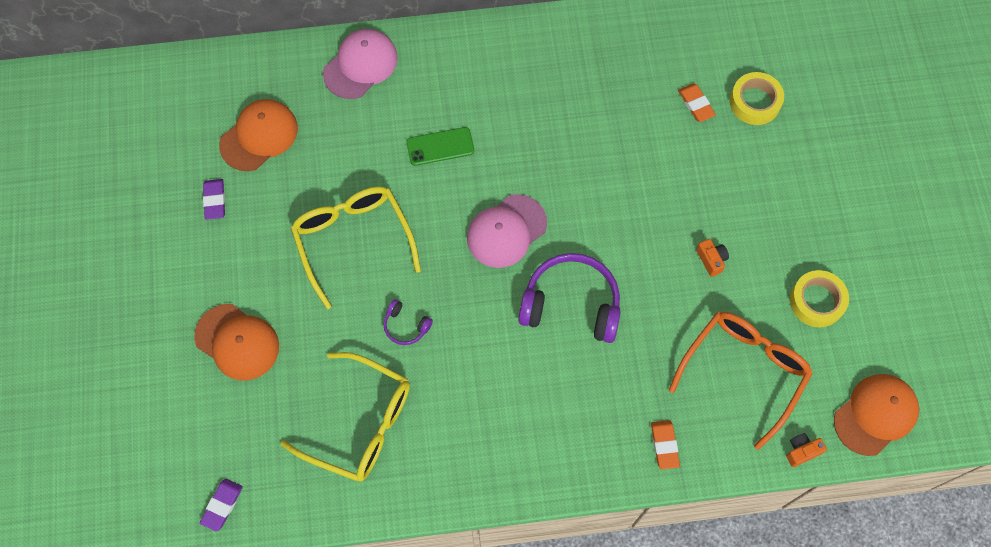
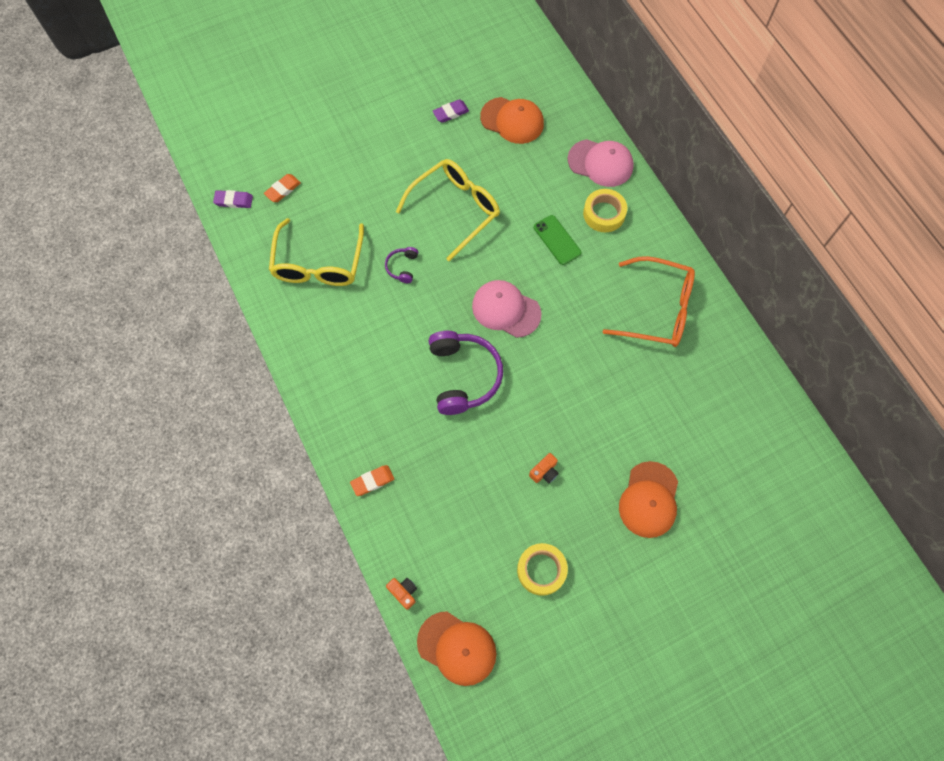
camera: 70 degrees right, 0 degrees up
(237, 342) = (351, 166): orange cap -> orange cap (649, 500)
(696, 104) = (683, 418): orange eraser -> orange eraser (283, 189)
(744, 371) = (456, 526): orange glasses -> orange glasses (658, 309)
(755, 102) = (708, 466): yellow tape -> yellow tape (604, 214)

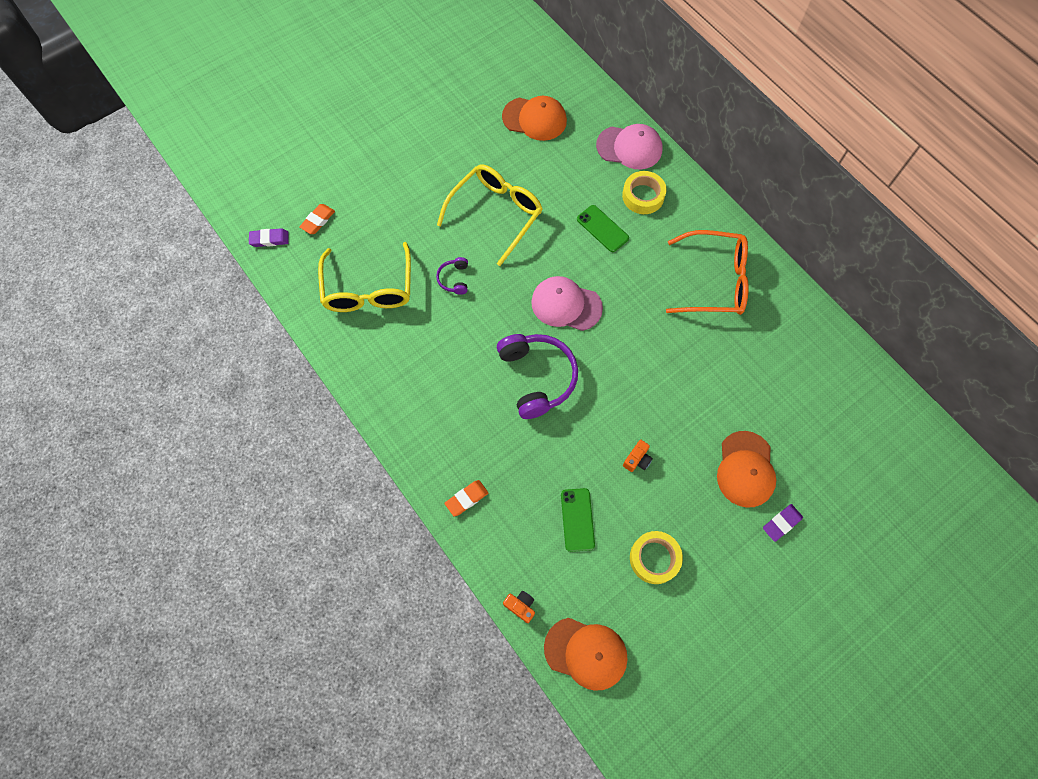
camera: 10 degrees left, 0 degrees up
(450, 113) = (472, 120): purple eraser -> purple eraser (781, 523)
(474, 519) = (577, 519): none -> green phone

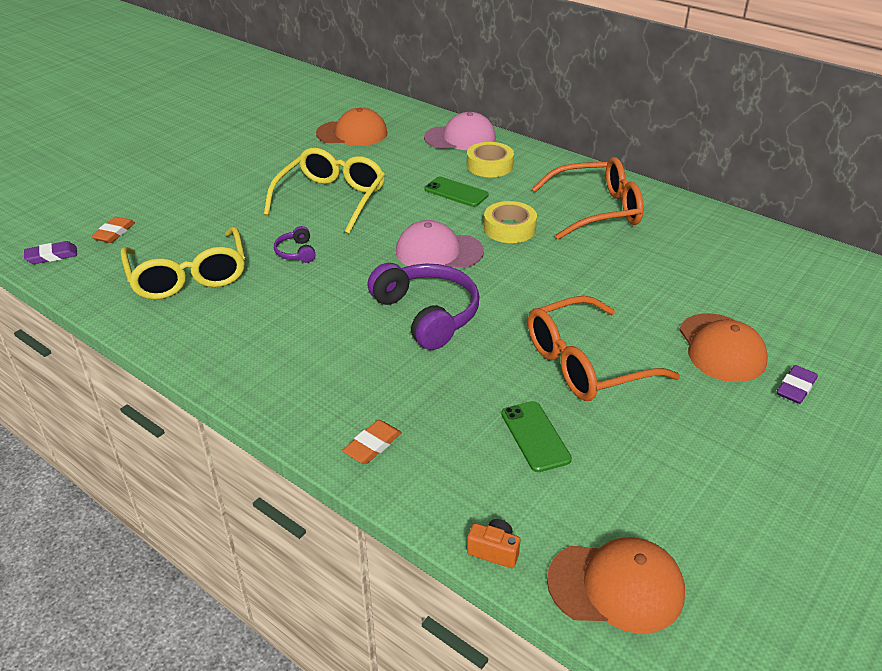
camera: 15 degrees left, 30 degrees down
(637, 459) = (585, 364): orange camera -> orange glasses
(654, 558) = (657, 455): yellow tape -> yellow tape (509, 228)

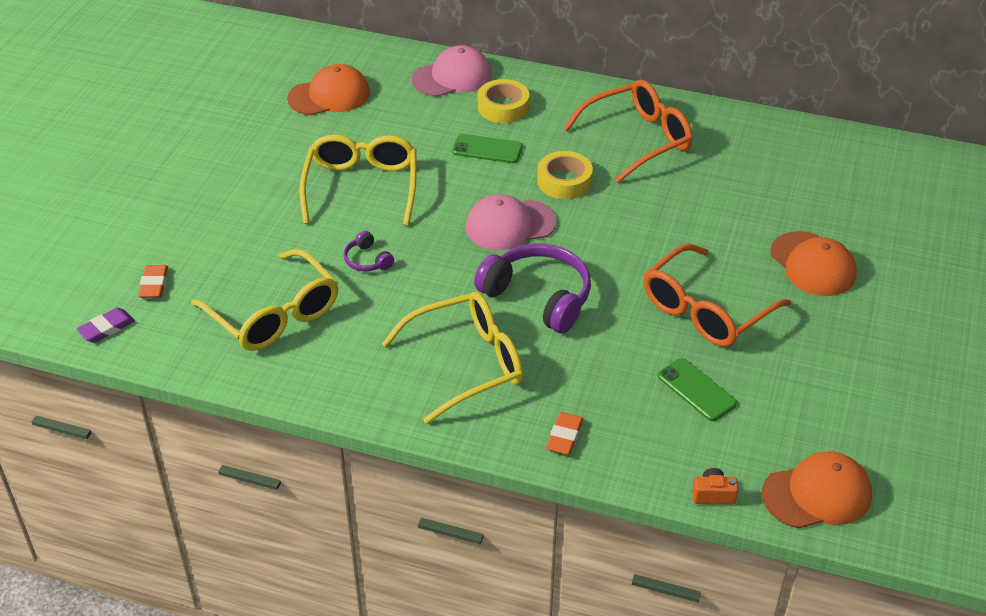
camera: 20 degrees left, 5 degrees up
(324, 355) = (467, 363): none -> yellow glasses
(795, 388) = (886, 287): purple eraser -> none

